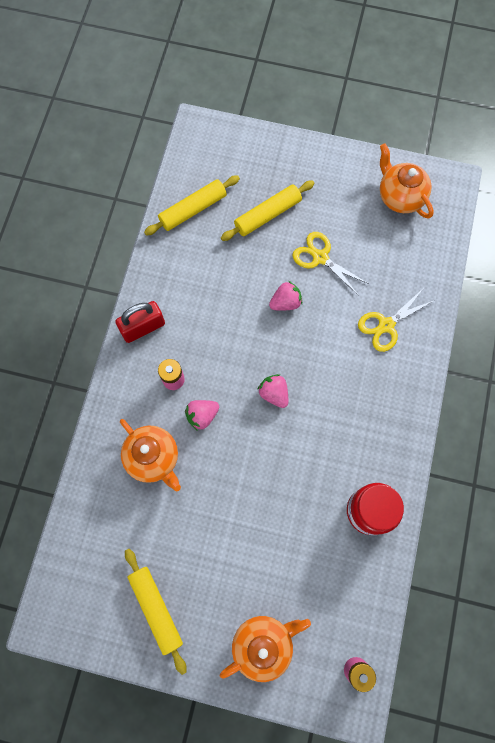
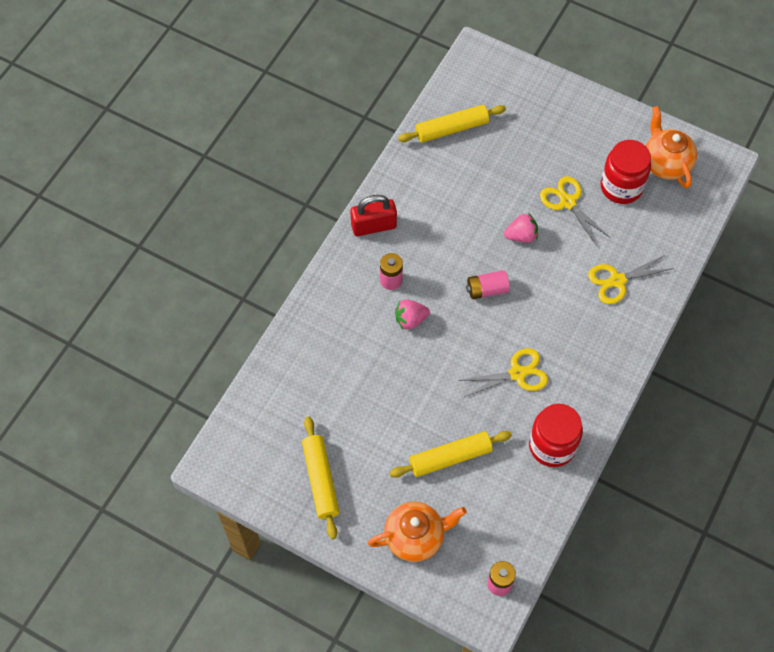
camera: 15 degrees right, 10 degrees down
(153, 458) = (353, 346): orange teapot -> none
(267, 215) = (525, 150): yellow rolling pin -> yellow rolling pin (450, 457)
(267, 366) = (487, 289): none -> pink battery
(274, 393) = (486, 316): pink strawberry -> none
(318, 444) = (517, 373): none -> yellow scissors
(365, 230) = (621, 187): none -> red jar

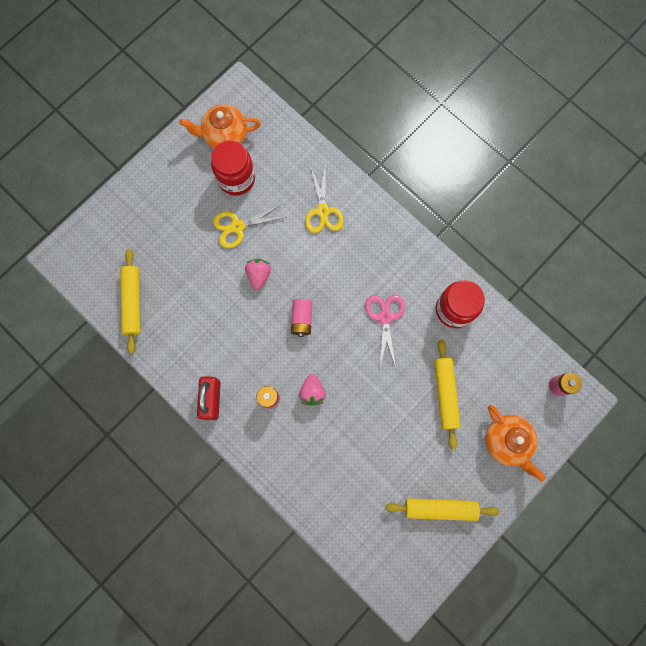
camera: 75 degrees left, 15 degrees up
(415, 537) = (506, 441): orange teapot -> orange teapot turned 150 degrees clockwise
(517, 373) = (385, 317): yellow scissors -> pink scissors

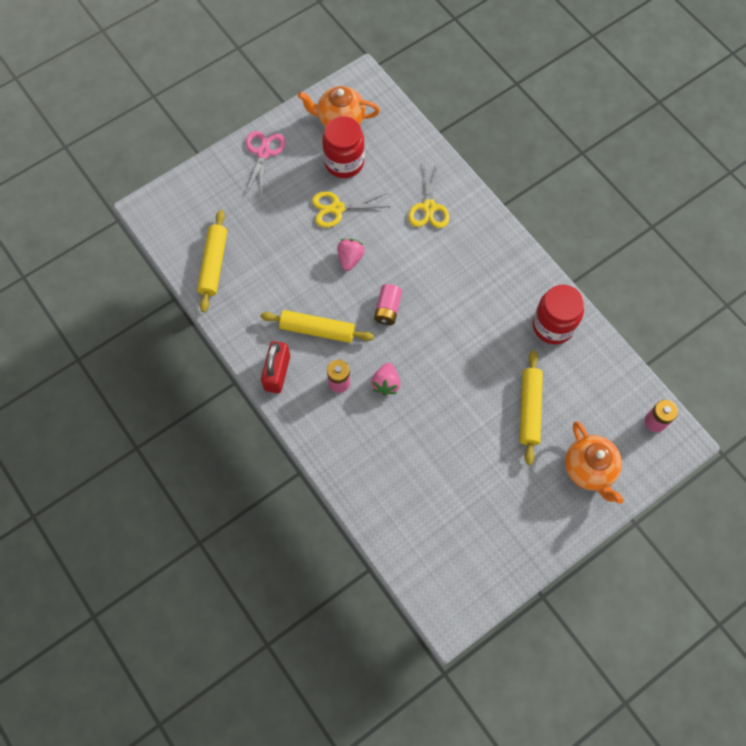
camera: 10 degrees right, 10 degrees down
(385, 317) = (477, 321): pink scissors -> pink scissors (263, 152)
(440, 508) = (505, 526): yellow rolling pin -> yellow rolling pin (317, 330)

